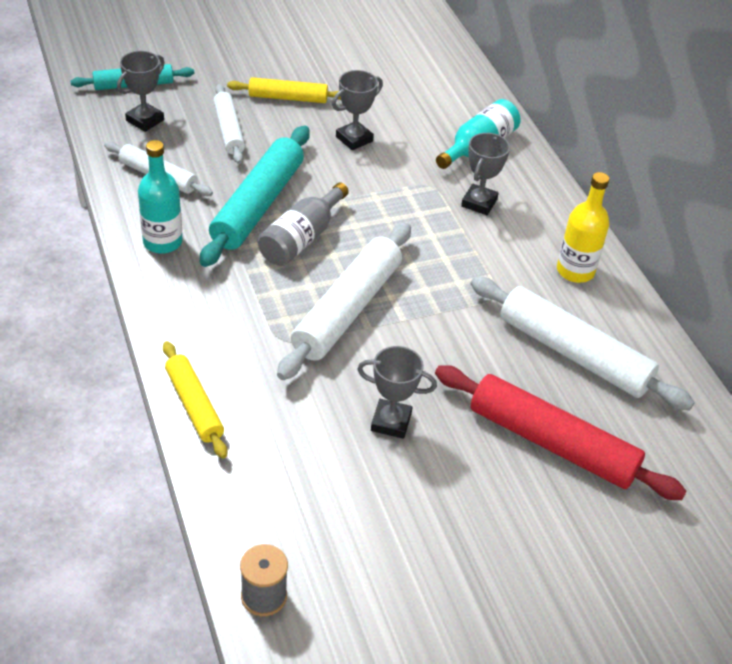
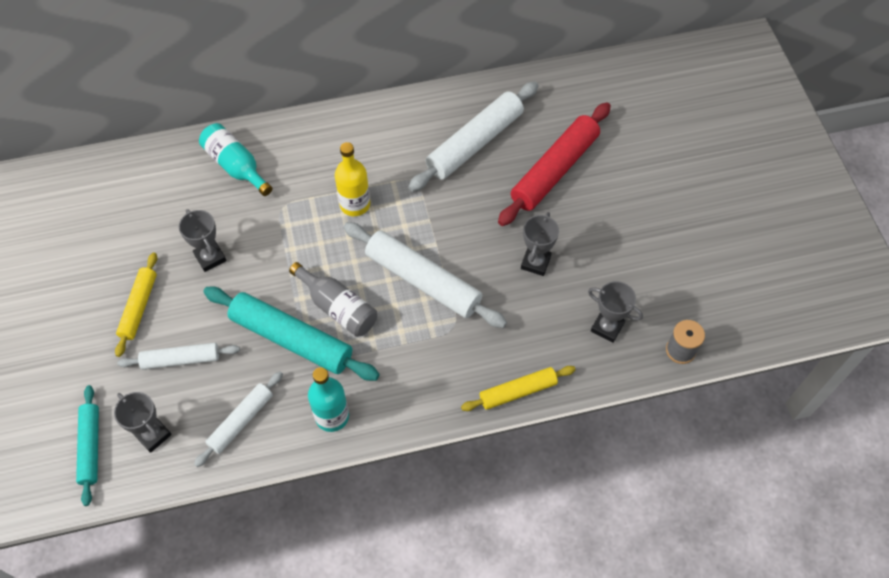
camera: 80 degrees left, 15 degrees up
(479, 203) = (307, 176): grey trophy -> grey trophy (607, 327)
(575, 271) = (391, 126): yellow bottle -> yellow bottle (355, 204)

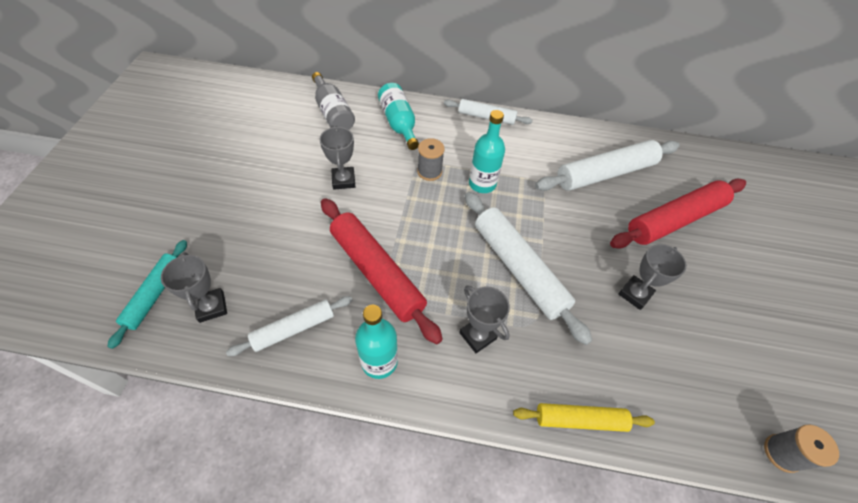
camera: 20 degrees right, 5 degrees down
(139, 307) = (266, 196): yellow rolling pin -> none
(181, 359) = (274, 251): white rolling pin -> white rolling pin (486, 117)
(291, 339) = (377, 272): turquoise rolling pin -> red rolling pin
(295, 212) = (429, 171): none -> grey spool
(337, 307) = (430, 261): grey bottle -> grey bottle (333, 113)
(355, 204) = (482, 184): yellow bottle -> turquoise bottle
(607, 327) = (697, 390): grey trophy -> grey trophy (477, 336)

